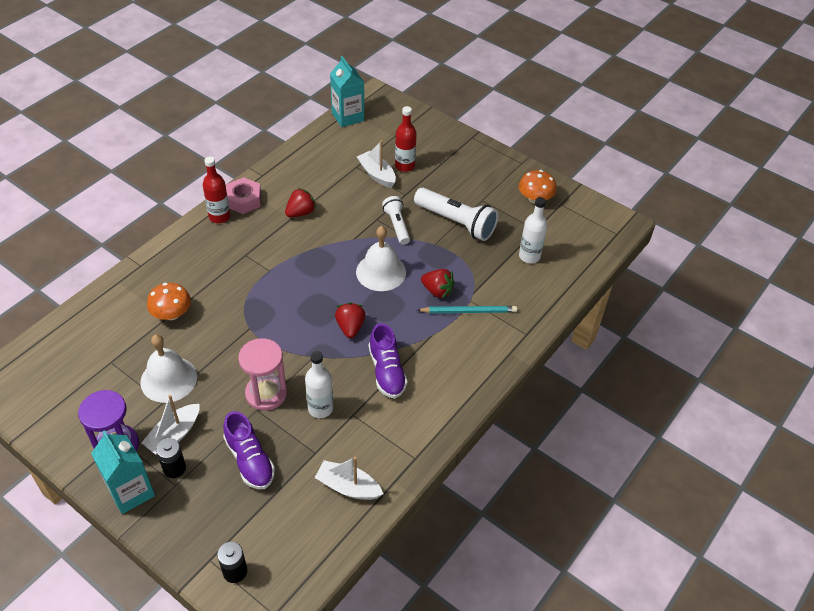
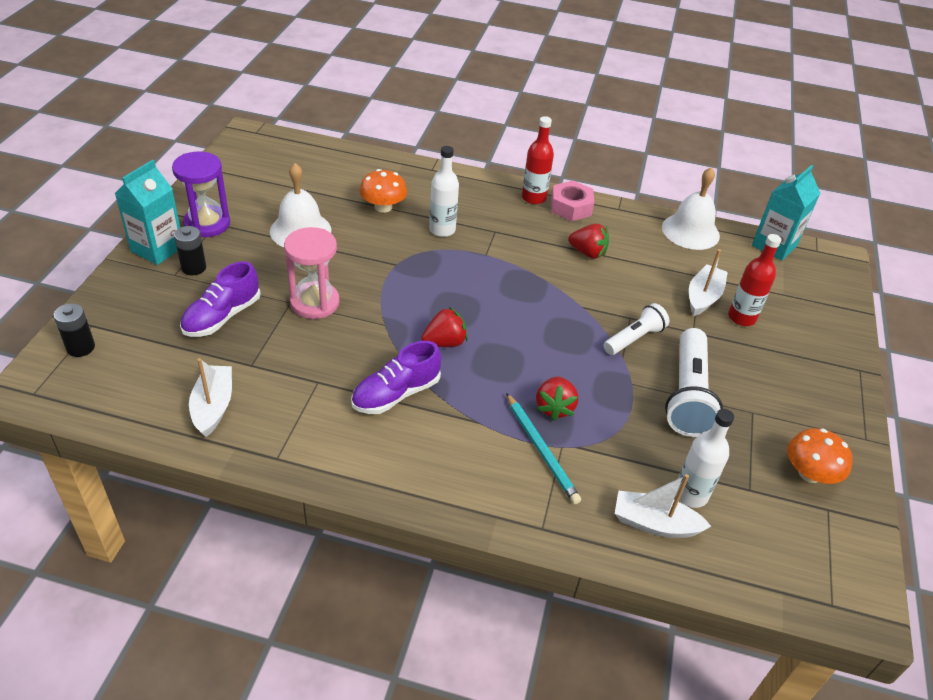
camera: 65 degrees right, 5 degrees down
(174, 435) = (233, 255): white boat -> white boat (654, 523)
(320, 408) = (314, 351): white bottle -> white bottle (442, 230)
(381, 272) = (548, 345): white bell -> white bell (690, 231)

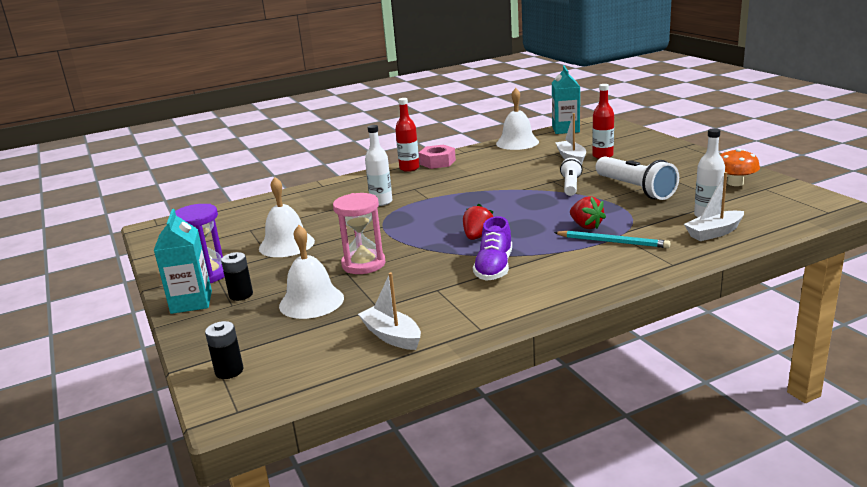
camera: 35 degrees left, 20 degrees down
(222, 317) = (311, 301): purple shoe -> white bell
(383, 207) = (323, 211): orange mushroom -> none
(587, 253) = (482, 172): red strawberry -> none

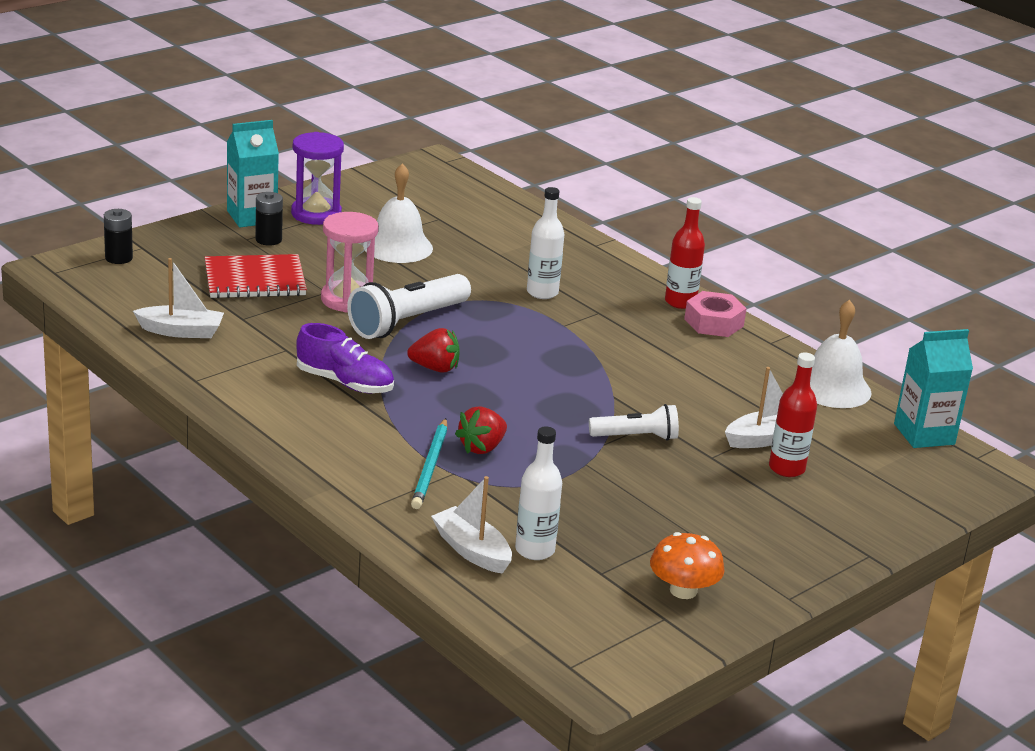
camera: 70 degrees right, 5 degrees up
(311, 301) = (255, 280): white bell -> red notebook
(392, 336) = (181, 331): white boat -> white boat turned 60 degrees clockwise
(494, 267) = (345, 383): purple shoe -> purple shoe turned 150 degrees counterclockwise
(635, 189) = (633, 493): white flashlight -> white flashlight (407, 322)

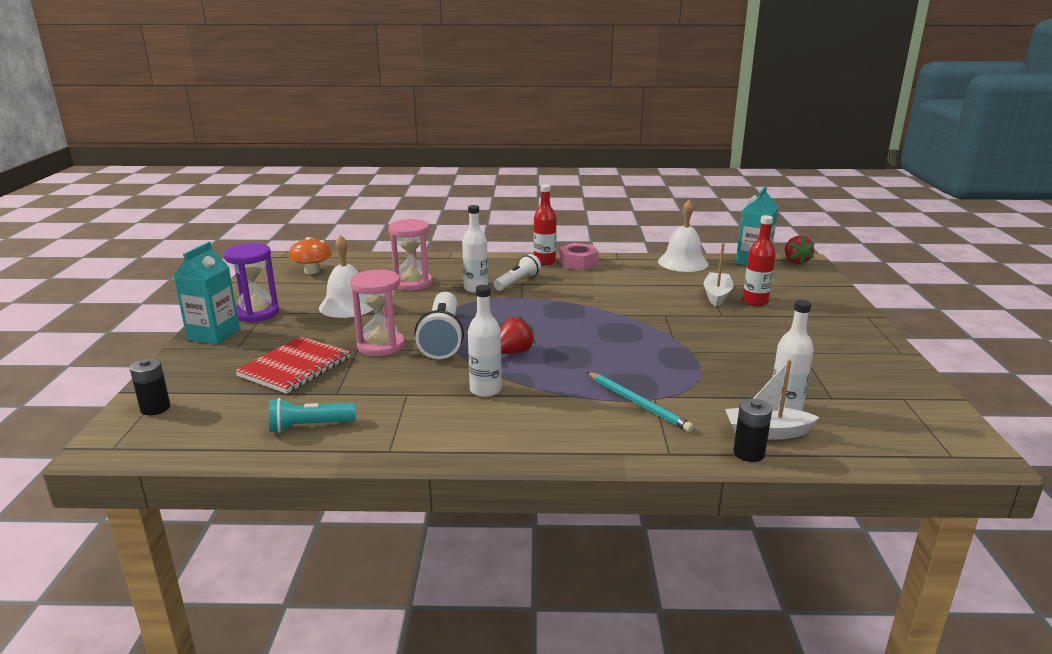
camera: 45 degrees left, 5 degrees down
(181, 331) = (309, 426): white boat -> turquoise flashlight
(268, 240) = (254, 341): black battery -> black battery (749, 453)
(345, 383) = (485, 390): purple shoe -> white bottle
(482, 447) = (633, 376): red strawberry -> red strawberry (795, 261)
(498, 255) = (412, 283): none -> pink hourglass
(636, 437) = (676, 326): white flashlight -> white flashlight (517, 282)
(683, 590) = (873, 380): orange mushroom -> orange mushroom (312, 271)

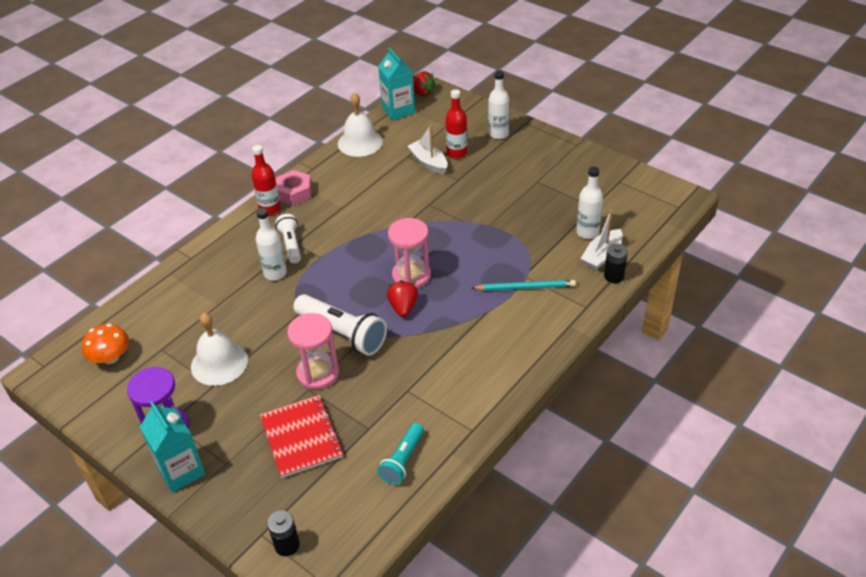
camera: 50 degrees left, 20 degrees up
(412, 283) = (220, 305): pink hourglass -> pink hourglass (411, 276)
(485, 390) = (441, 348): white bottle -> white bottle (498, 134)

